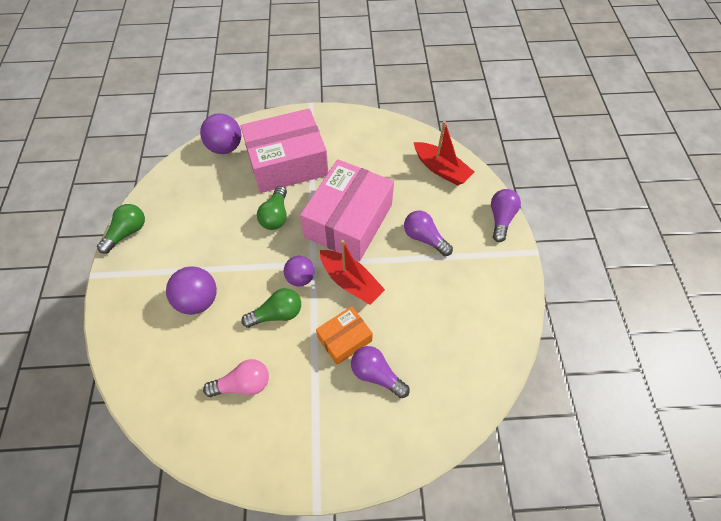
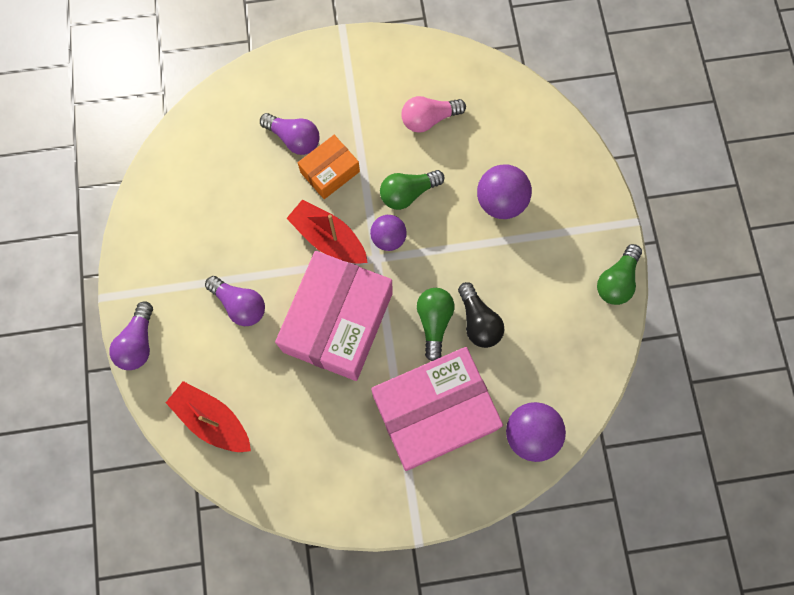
camera: 175 degrees right, 15 degrees up
(242, 213) = (478, 321): none -> black light bulb

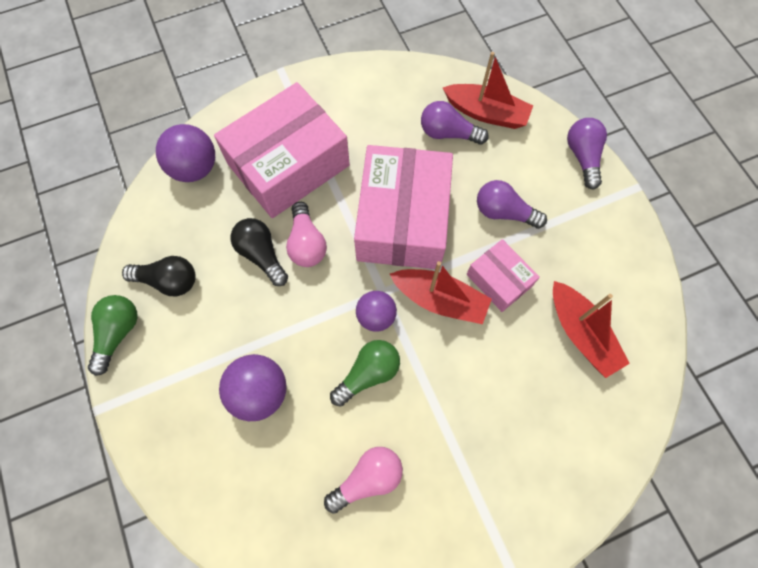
camera: 165 degrees right, 5 degrees down
(220, 180) = (580, 333): none -> red boat
(270, 242) = (499, 280): none -> pink box
(294, 139) = (520, 406): purple light bulb -> purple light bulb (448, 133)
(330, 172) = (464, 376): orange box -> none
(434, 322) = (306, 243): green light bulb -> pink light bulb
(568, 318) = (168, 281): none -> black light bulb

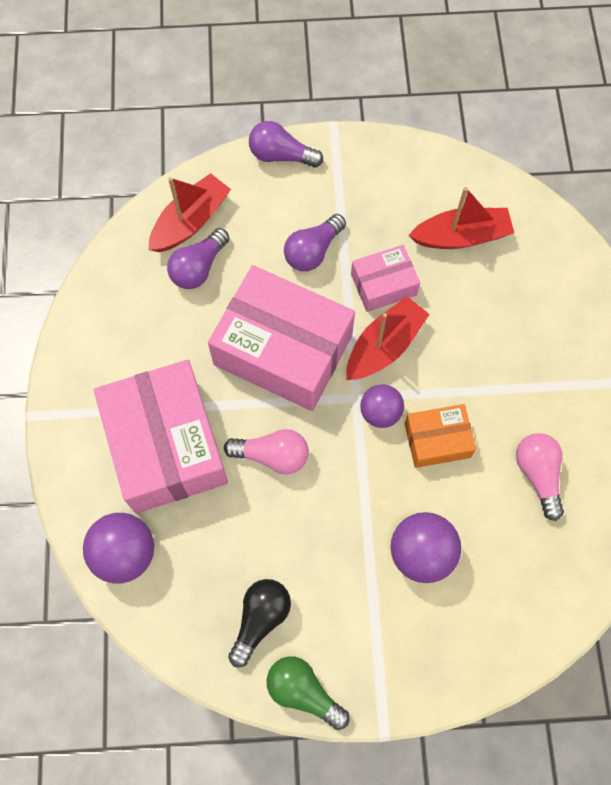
camera: 70 degrees left, 0 degrees up
(261, 255) = (267, 507): black light bulb -> none
(368, 374) = (437, 440): green light bulb -> orange box

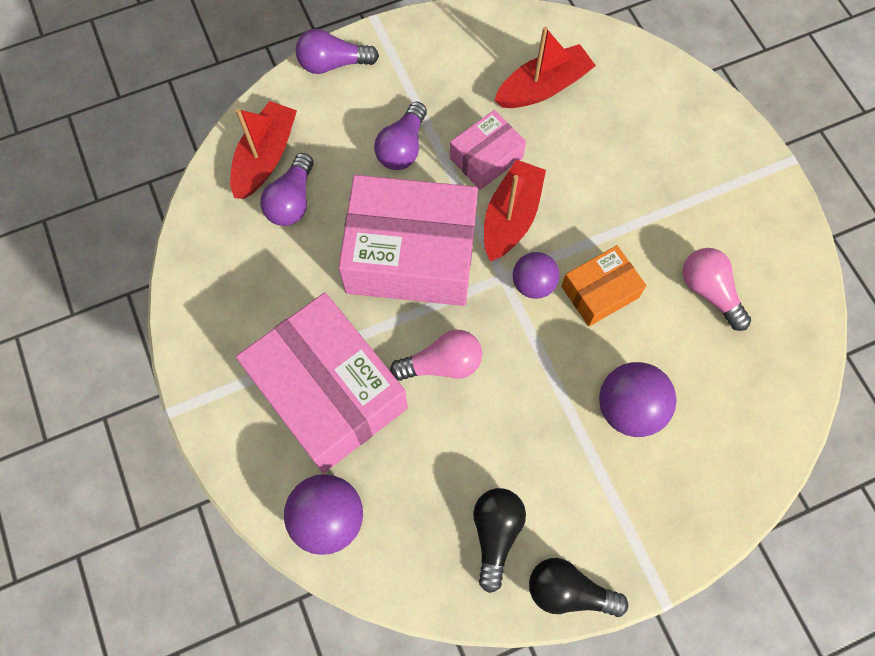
camera: 20 degrees left, 0 degrees up
(303, 691) = (568, 591): green light bulb -> black light bulb

